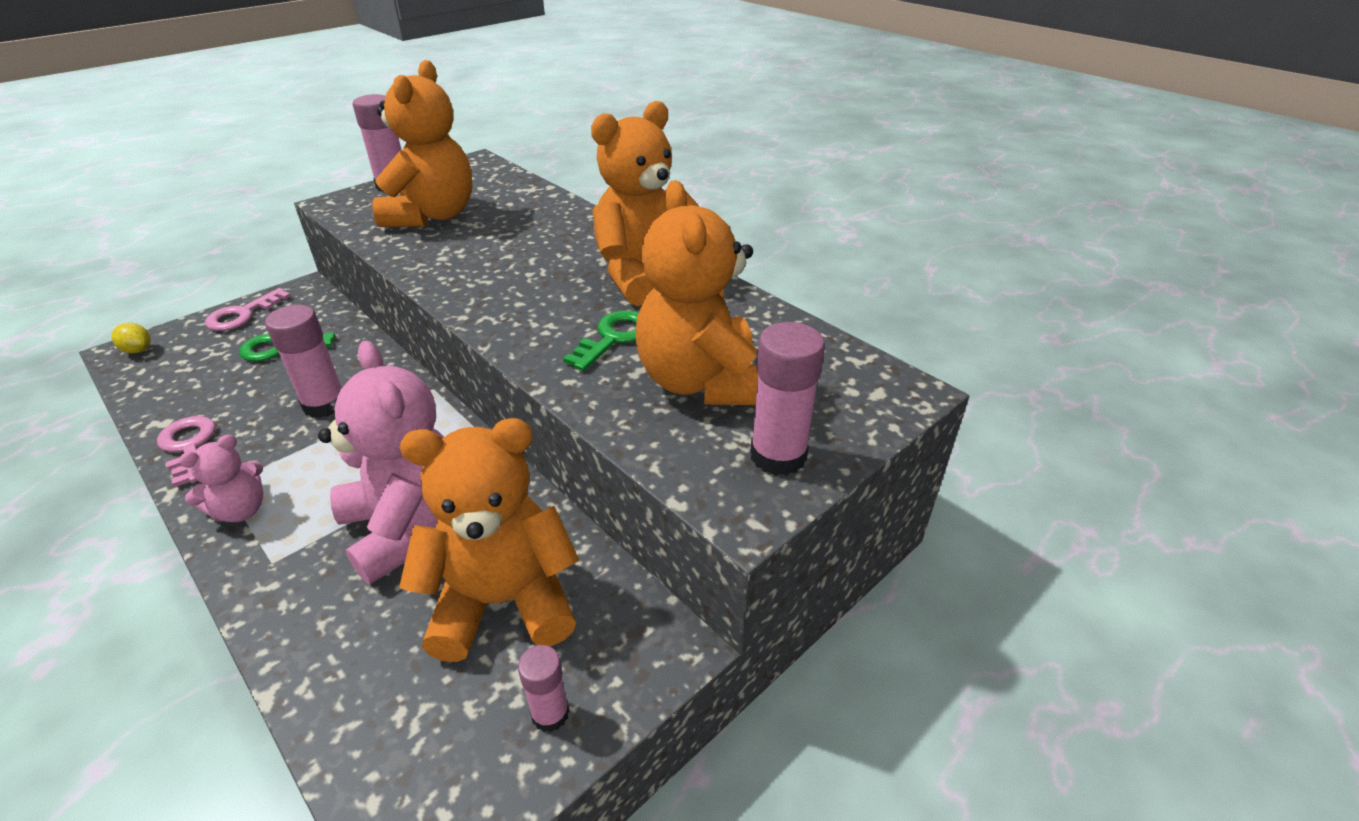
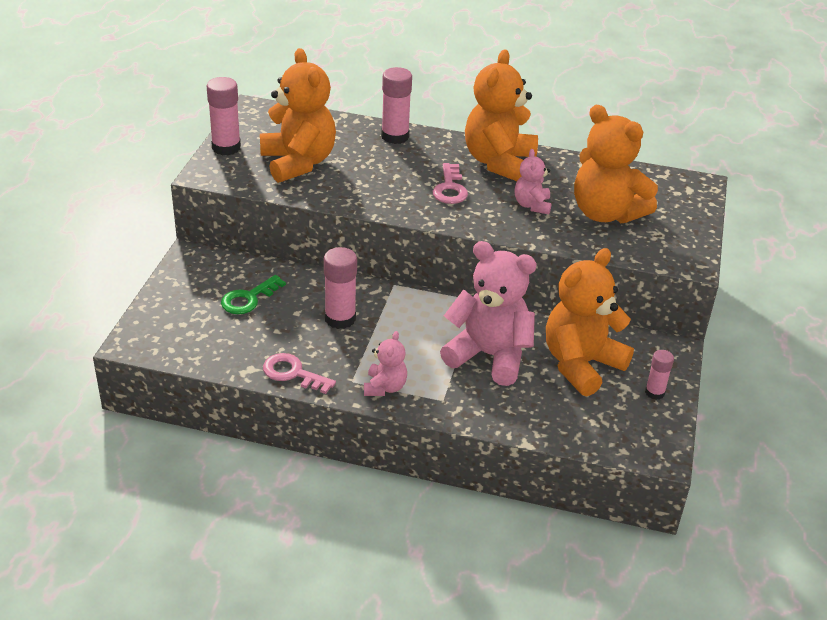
camera: 35 degrees left, 0 degrees up
(138, 350) = (142, 338): yellow lemon -> none
(243, 314) = (177, 288): pink key -> pink key (450, 188)
(614, 337) = (532, 205): green key -> pink teddy bear
(778, 456) = (679, 235): pink glue stick -> pink glue stick (395, 136)

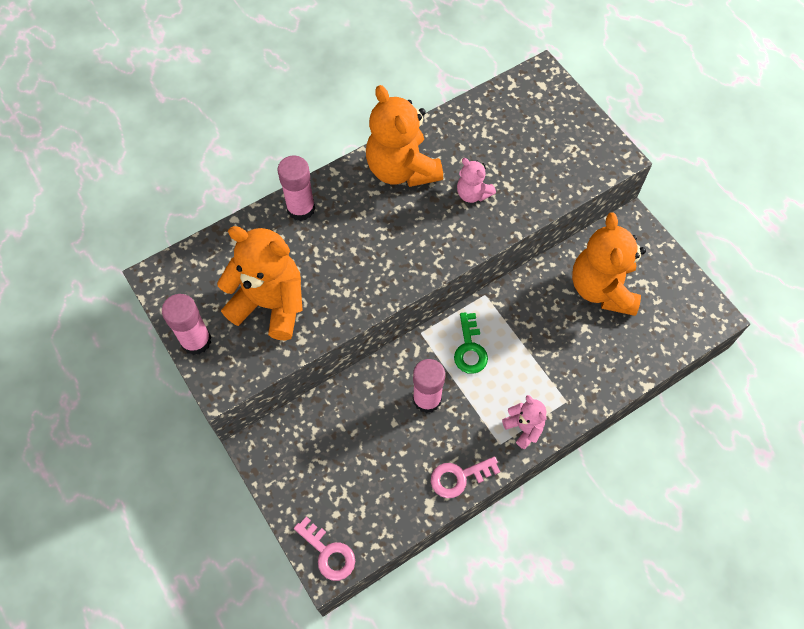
camera: 45 degrees left, 25 degrees up
(248, 298) = (348, 444): green key -> green key (469, 348)
(450, 188) = (404, 228): pink key -> pink key (328, 553)
(489, 355) = (547, 335): pink teddy bear -> none
(606, 213) = (523, 157): orange teddy bear -> none
(654, 392) = (662, 270): pink glue stick -> none

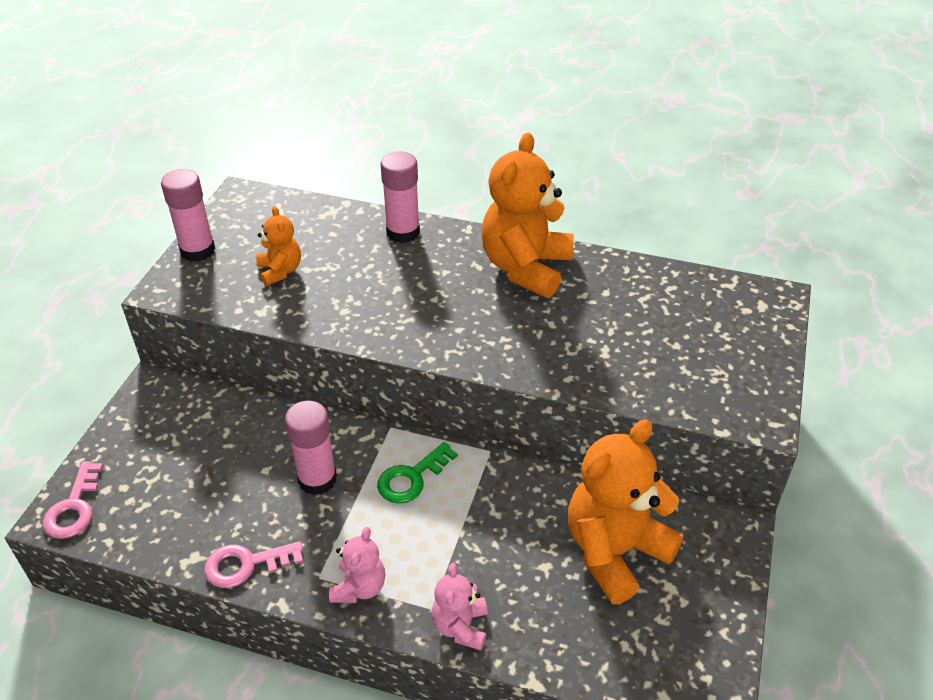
camera: 50 degrees right, 20 degrees down
(270, 304) = (280, 271): orange teddy bear -> orange teddy bear, size x0.50
(459, 477) = (246, 564): pink key -> pink key turned 45 degrees counterclockwise
(473, 193) = (561, 331): pink teddy bear -> pink teddy bear (460, 626)

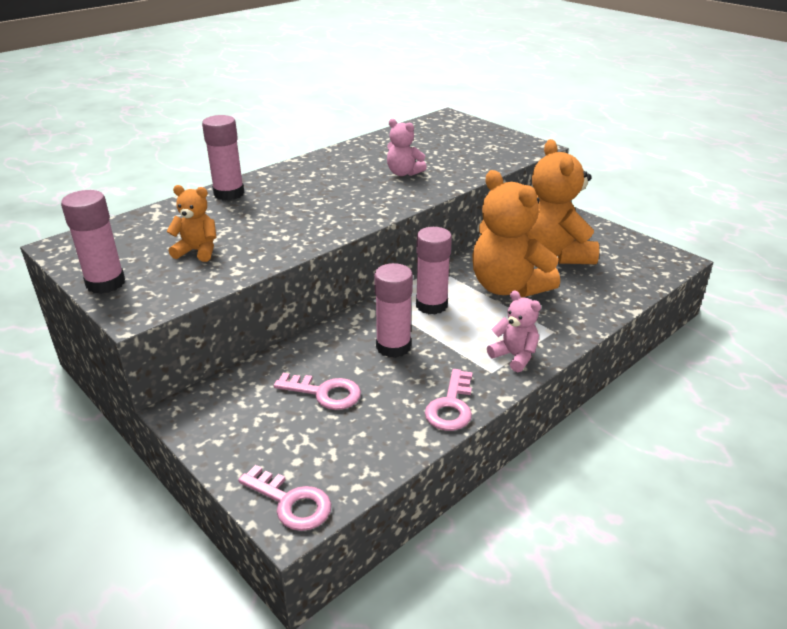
camera: 60 degrees left, 10 degrees down
(219, 462) = (324, 393): none -> pink key
(412, 478) = (431, 305): green key -> pink glue stick
(460, 626) = (576, 324): pink teddy bear -> pink teddy bear (403, 173)
(525, 268) = (331, 166): orange teddy bear -> orange teddy bear (508, 287)

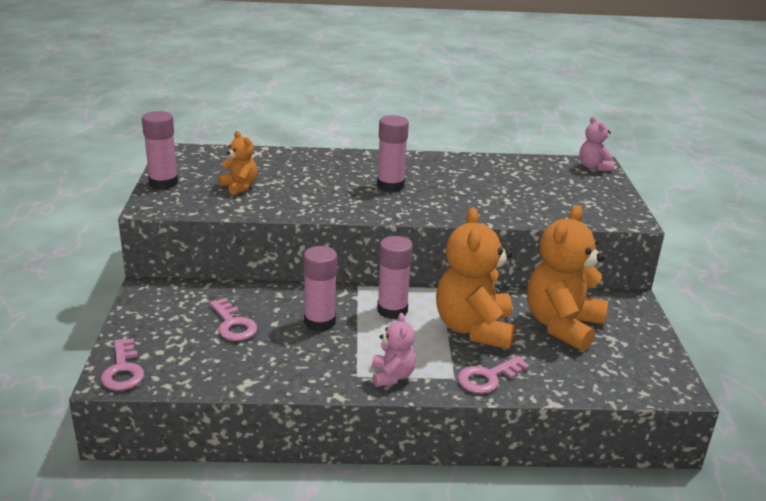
camera: 40 degrees right, 5 degrees down
(229, 194) = (320, 158): pink glue stick -> pink glue stick (390, 185)
(403, 173) = (469, 193): pink teddy bear -> pink teddy bear (593, 167)
(451, 406) = (294, 379): pink key -> pink key (488, 378)

